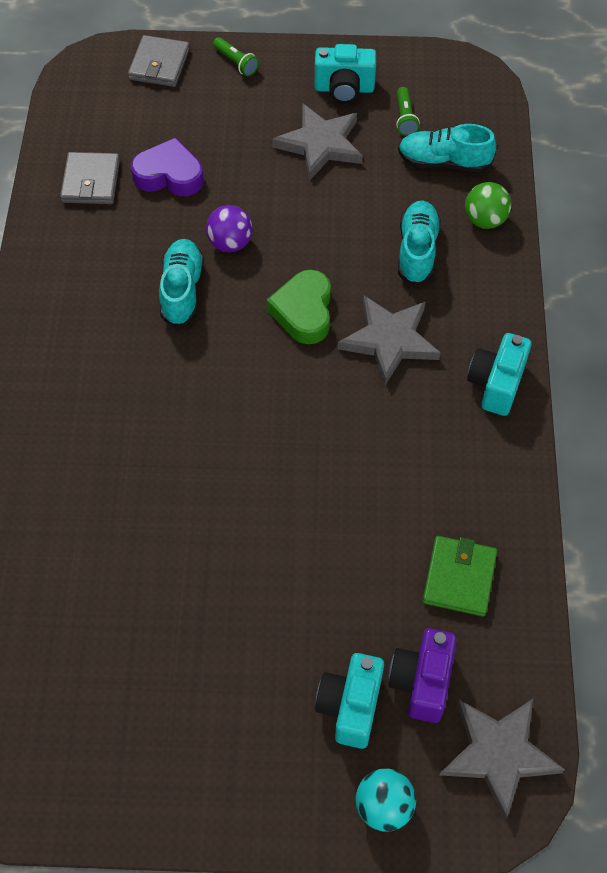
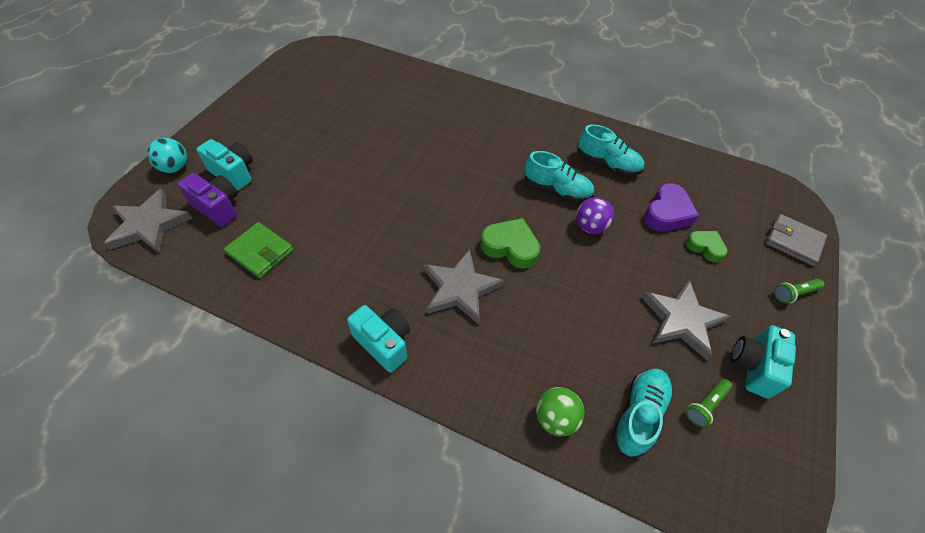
camera: 110 degrees right, 5 degrees down
(91, 181) = (670, 172): grey wallet -> none
(208, 136) = (705, 247): none -> green heart
(405, 118) = (705, 405): green flashlight -> green flashlight turned 60 degrees counterclockwise
(417, 251) = (539, 345): turquoise shoe -> turquoise shoe (607, 163)

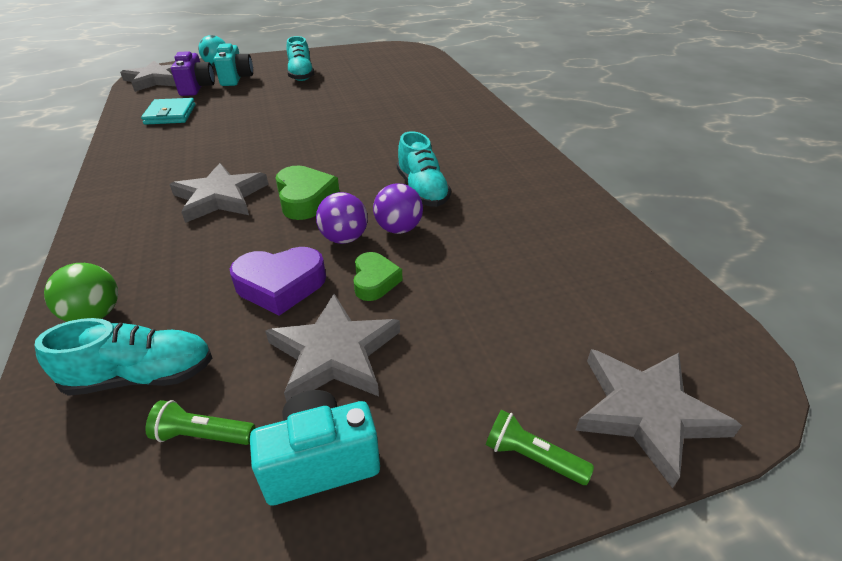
camera: 50 degrees right, 15 degrees down
(260, 252) = (170, 114): green wallet -> turquoise wallet
(384, 343) = (121, 191): turquoise camera -> none
(577, 256) = (344, 238): none -> purple ball
(607, 163) = (513, 201): turquoise shoe -> turquoise shoe (301, 75)
(667, 213) = (504, 270): purple heart -> purple heart (280, 285)
(705, 247) = (492, 324): green heart -> green heart (374, 281)
(793, 241) = (646, 412): grey wallet -> grey star

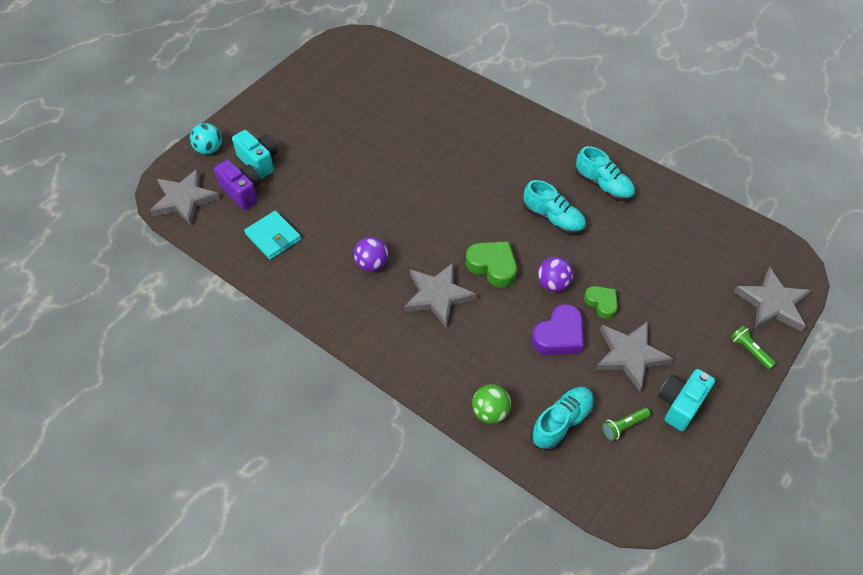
camera: 35 degrees left, 15 degrees up
(301, 75) = (310, 128): turquoise shoe -> turquoise shoe (603, 185)
(398, 229) = (573, 259): purple ball -> purple ball (372, 264)
(532, 457) = (749, 351): green flashlight -> green flashlight turned 60 degrees clockwise

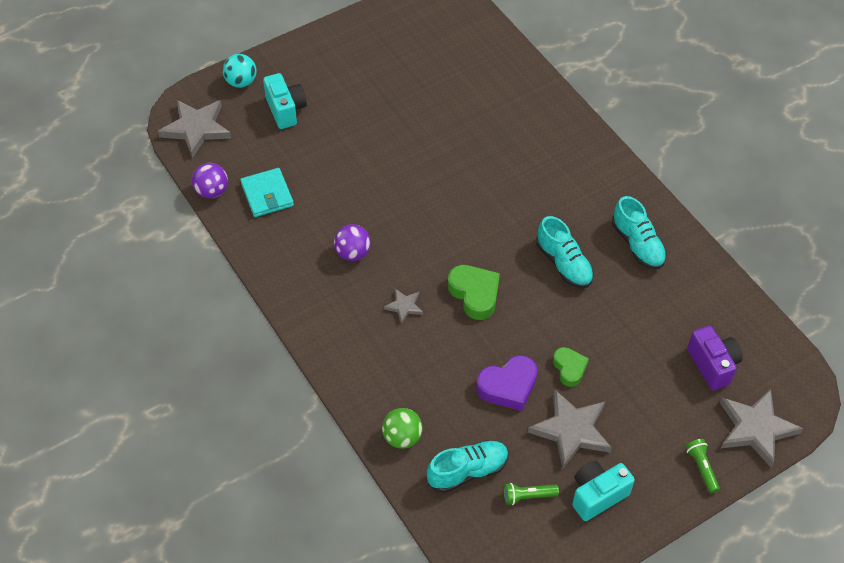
camera: 20 degrees right, 0 degrees up
(242, 192) = (256, 138): purple camera -> purple camera (712, 365)
(438, 295) = (404, 306): grey star -> grey star, size x0.51
(553, 284) = (528, 332): purple ball -> purple ball (212, 191)

